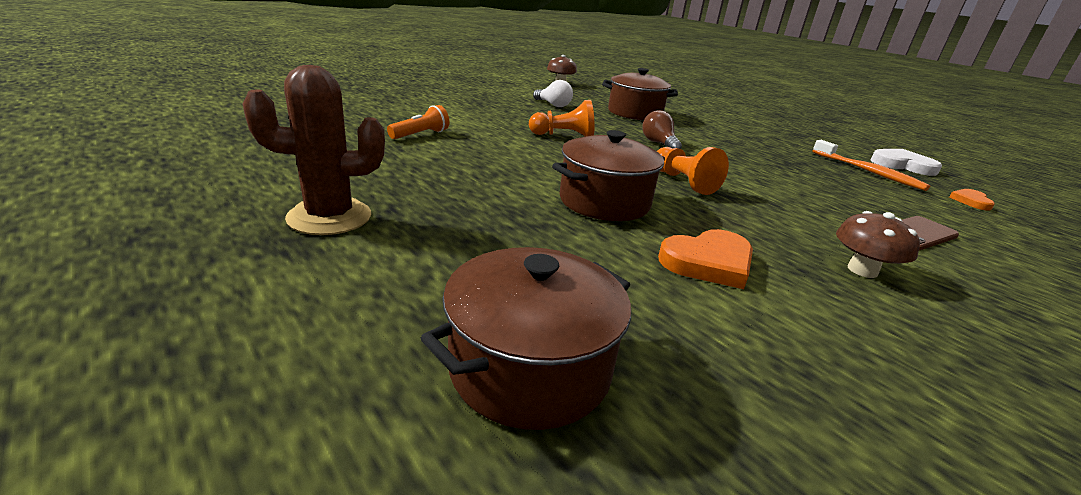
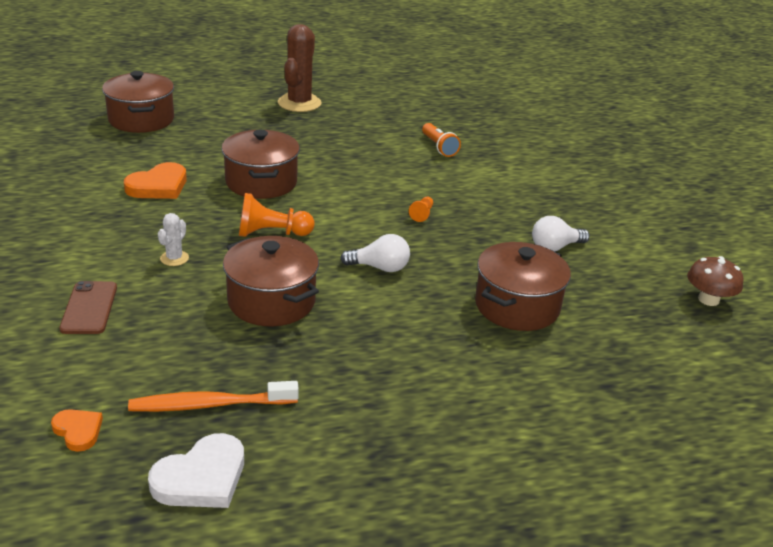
camera: 115 degrees right, 5 degrees up
(564, 136) = (422, 214): orange pawn -> orange pawn, size x0.52
(659, 143) = (380, 267): brown light bulb -> white light bulb
(708, 262) = (158, 186): orange heart -> orange heart turned 135 degrees counterclockwise
(759, 169) = (271, 301): none -> brown pot
(794, 215) = (174, 258): none -> white cactus
(862, 270) = (92, 238): brown mushroom -> none

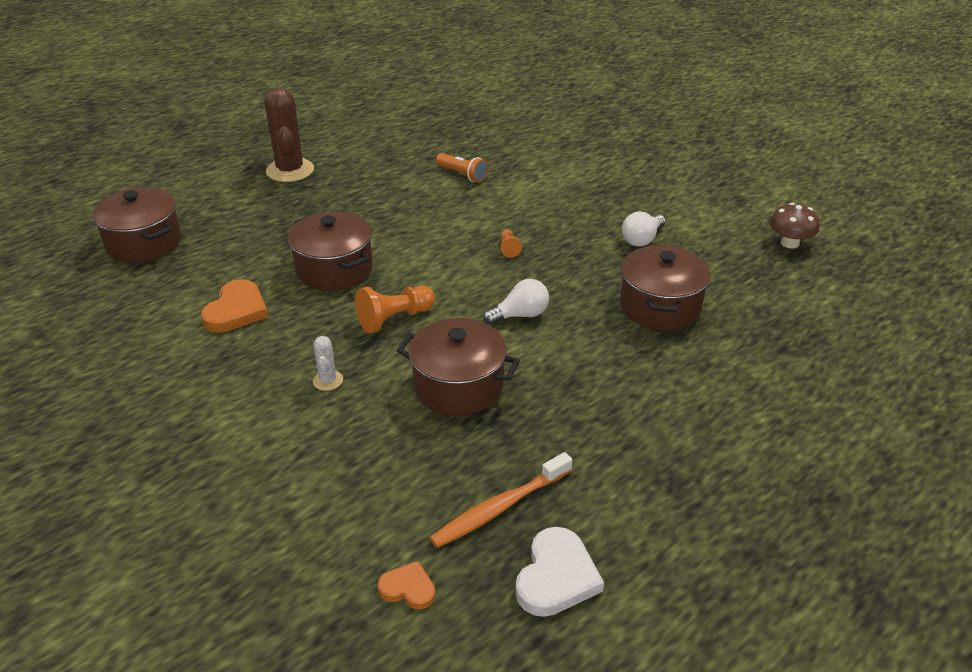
camera: 25 degrees left, 5 degrees up
(89, 308) = (296, 465): brown phone -> none

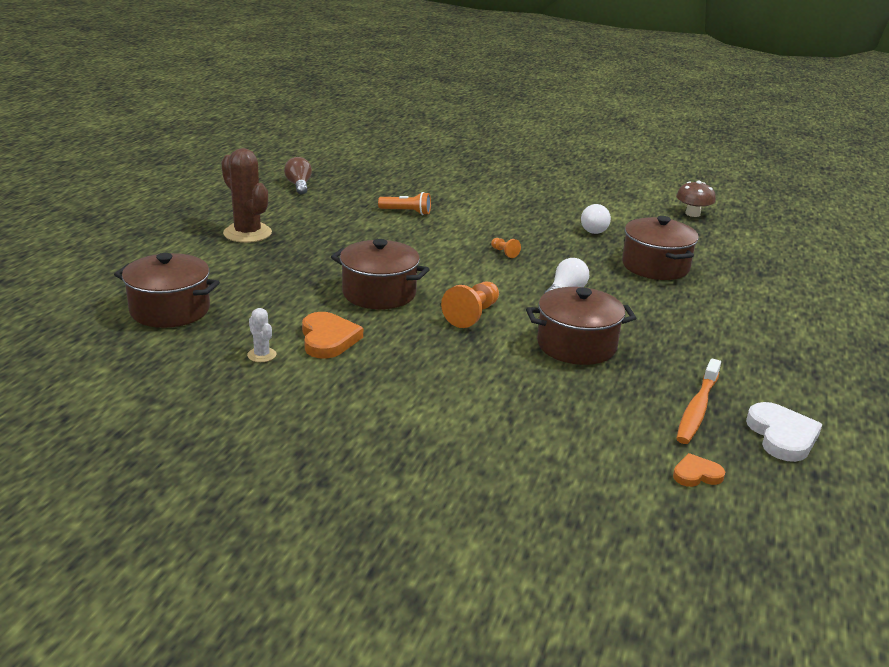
camera: 30 degrees left, 10 degrees down
(328, 380) = (470, 367): white cactus -> white cactus (261, 355)
(392, 122) = (299, 185): none -> brown light bulb

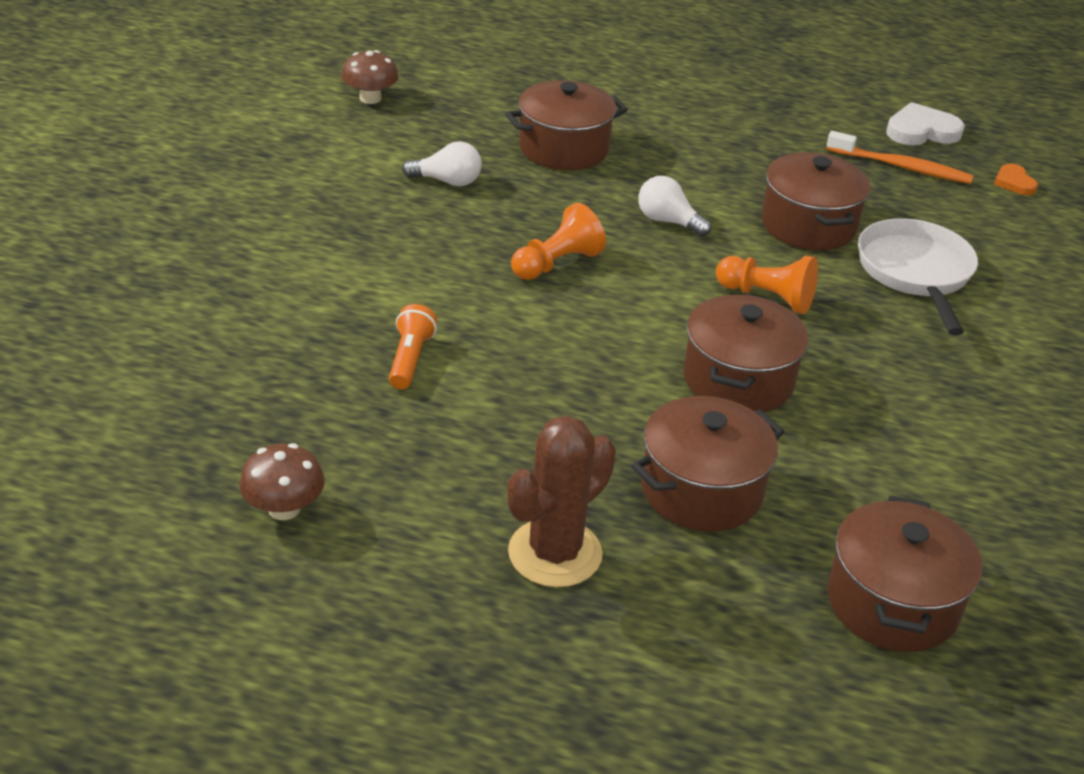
camera: 95 degrees left, 10 degrees up
(261, 355) = (969, 479): white cactus -> none
(281, 271) = (701, 490): none -> brown pot
(299, 185) = (284, 508): brown light bulb -> brown mushroom
(328, 339) = (894, 420): orange heart -> none
(504, 253) = (556, 263): orange pawn -> orange pawn, size x1.93
(513, 382) = (915, 273): none -> white pan

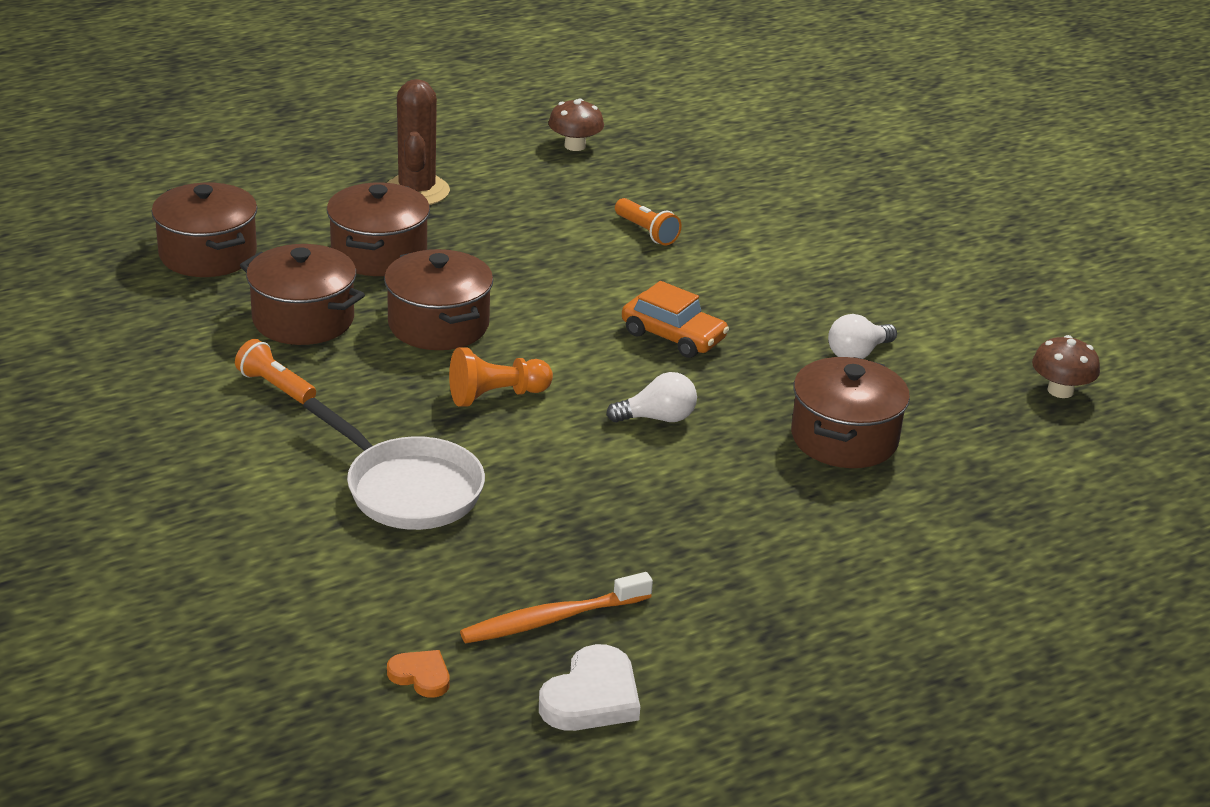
camera: 135 degrees right, 5 degrees down
(556, 263) = (673, 336): orange pawn -> orange car
(808, 225) = (549, 485): brown pot -> brown pot (303, 319)
(949, 404) = (275, 386): none -> orange flashlight

